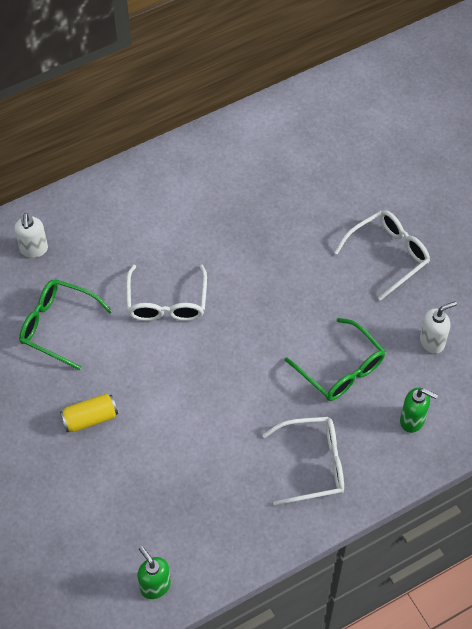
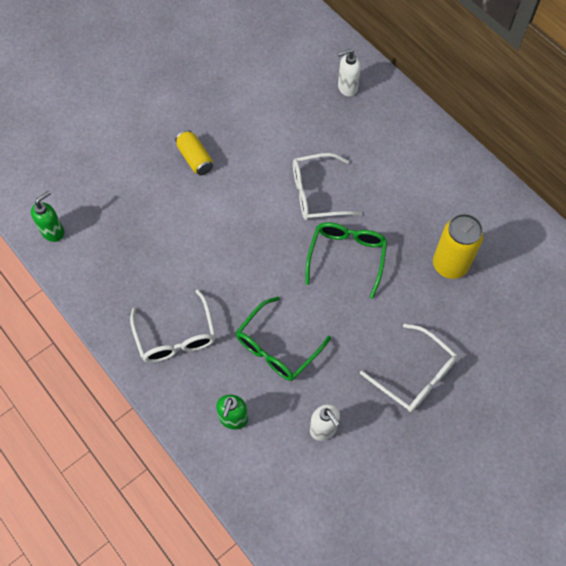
camera: 80 degrees right, 5 degrees up
(57, 326) = (277, 119): green glasses -> green glasses (347, 256)
(276, 201) = (450, 265): none -> yellow can

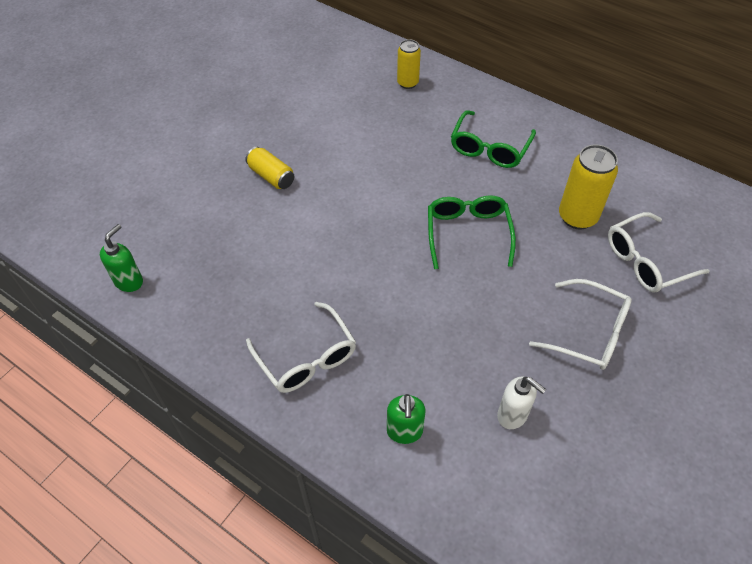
camera: 15 degrees left, 10 degrees down
(277, 347) = (427, 341): green glasses -> green glasses (489, 148)
(317, 194) = (413, 181): white glasses -> white glasses (646, 261)
(347, 88) = (407, 83): white soap dispenser -> yellow can

